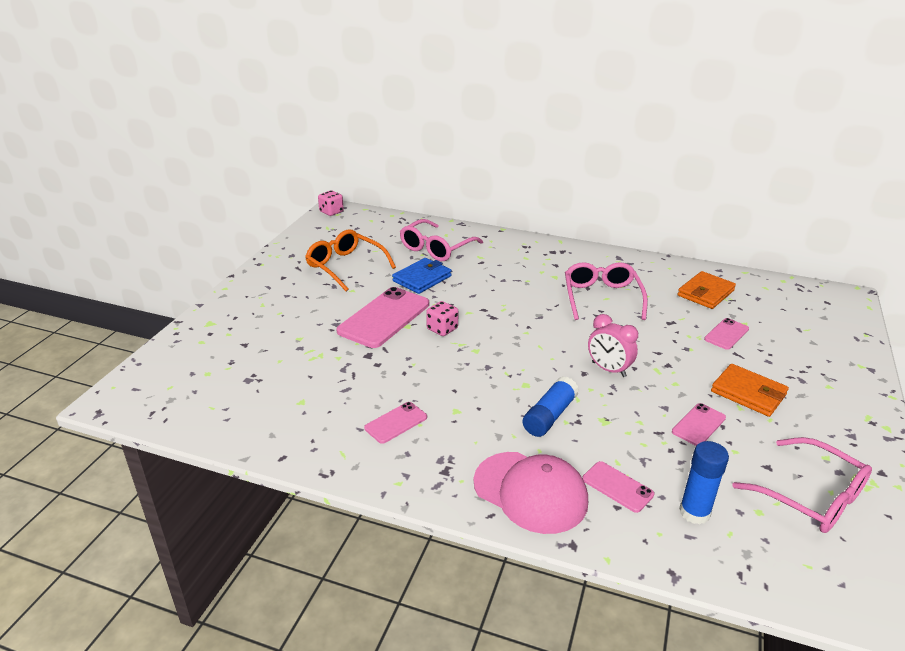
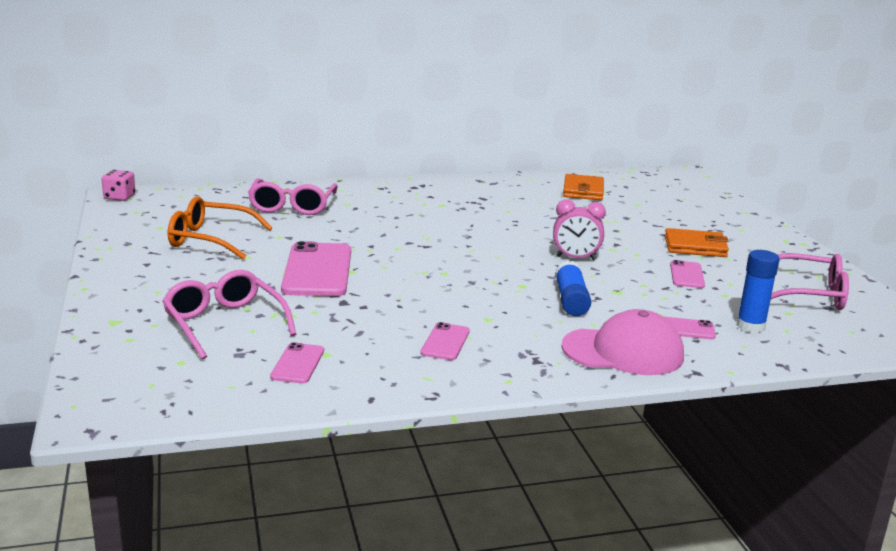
camera: 35 degrees left, 10 degrees down
(422, 279) = (312, 232): blue wallet -> none
(442, 329) = (390, 265): pink dice -> none
(601, 297) = (504, 211): pink glasses -> pink glasses (224, 323)
(726, 334) = (633, 214): pink phone -> pink phone (297, 364)

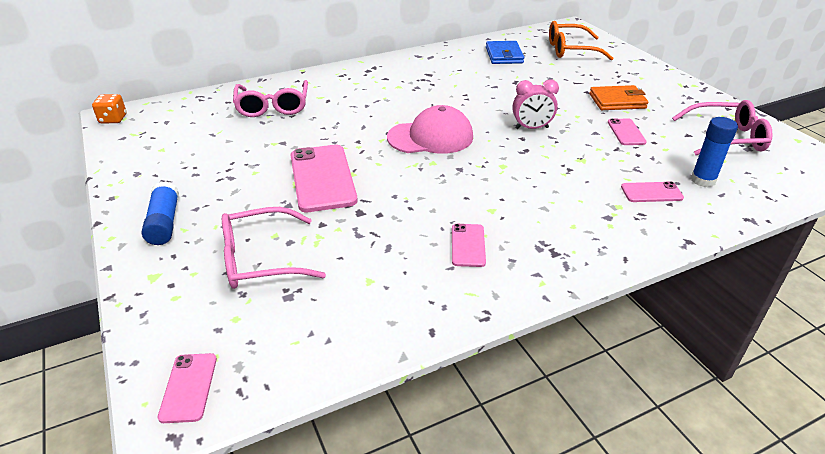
camera: 10 degrees left, 15 degrees up
(119, 197) = (113, 119): pink dice -> orange dice
(210, 239) = (213, 157): orange glasses -> orange glasses (570, 50)
(224, 323) = (260, 259): pink glasses -> pink glasses turned 60 degrees counterclockwise
(297, 364) = (347, 299): pink phone -> pink phone (188, 387)
(571, 300) = (550, 176): blue glue stick -> blue glue stick (164, 223)
(583, 191) = (504, 55): orange wallet -> blue wallet
(623, 351) = (619, 228): pink cap -> pink cap (430, 137)

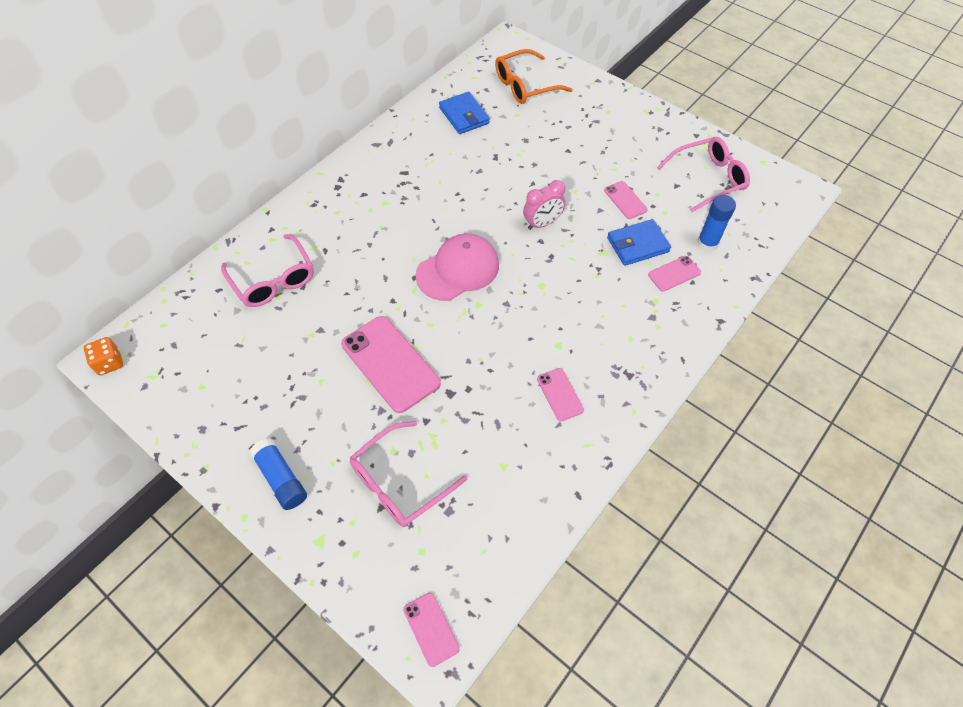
camera: 25 degrees left, 20 degrees up
(617, 101) = (600, 156): orange wallet -> none
(621, 163) = (637, 245): none -> blue wallet

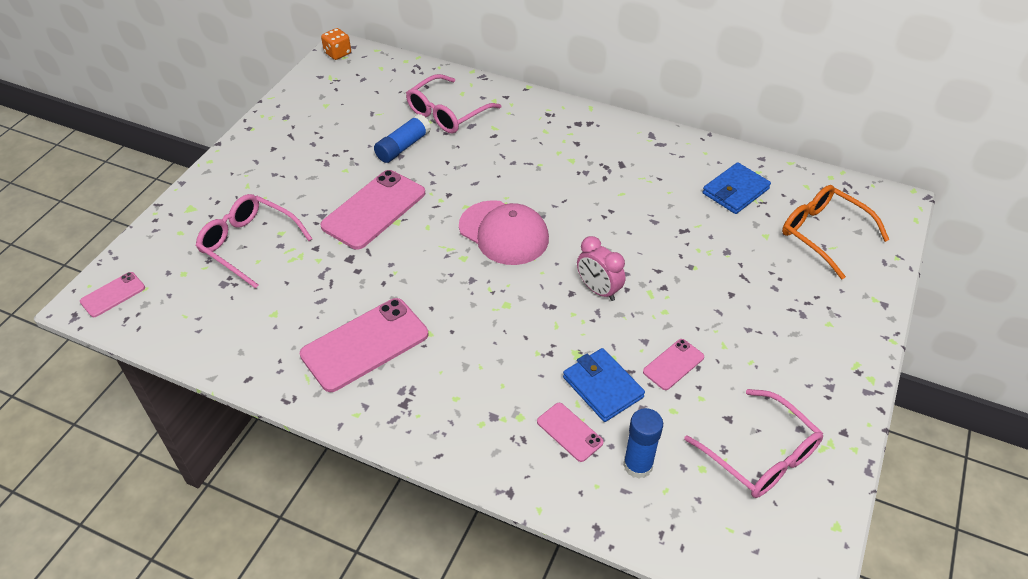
camera: 75 degrees right, 10 degrees down
(281, 478) = (245, 172): blue glue stick -> blue glue stick (403, 147)
(560, 394) = (365, 344): pink phone -> pink phone, size x1.97

